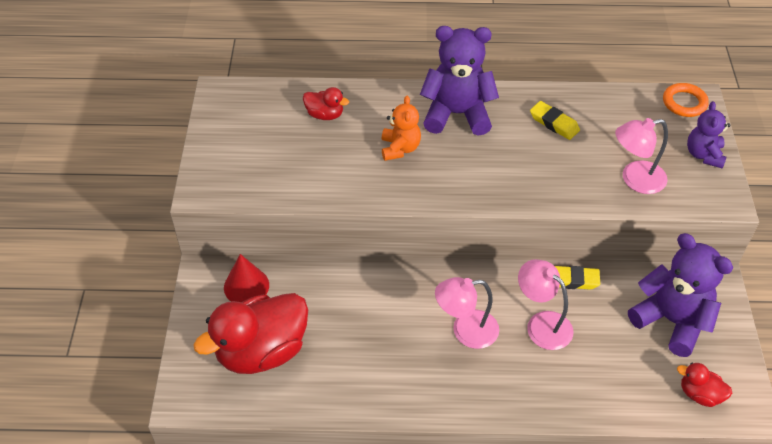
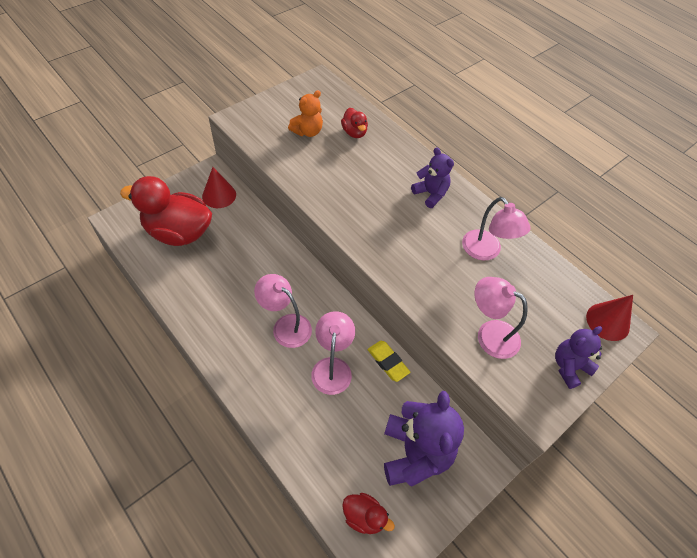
camera: 45 degrees right, 5 degrees up
(400, 148) = (367, 184): orange teddy bear -> orange teddy bear (307, 131)
(457, 114) = (430, 194): purple teddy bear -> purple teddy bear, size x0.58
(554, 123) = (486, 251): yellow eraser -> pink lamp
(684, 103) = (607, 321): orange ring -> red cone
(699, 394) = (364, 517): red duck -> red duck turned 135 degrees clockwise

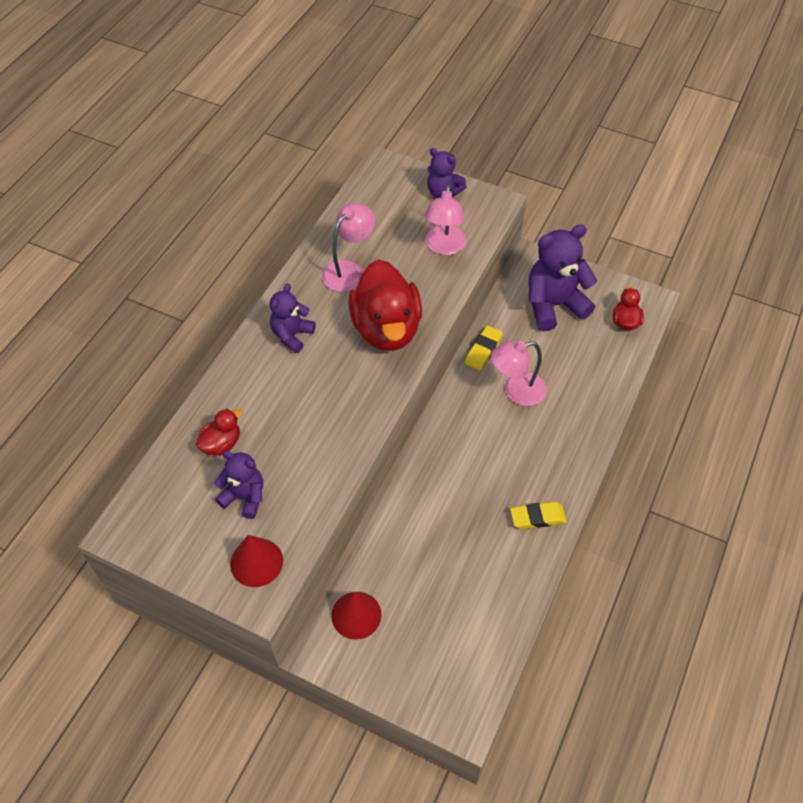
camera: 110 degrees left, 0 degrees up
(179, 232) = (441, 627): red duck -> red duck (386, 329)
(213, 324) = (537, 517): none -> yellow eraser
(285, 325) = (497, 449): pink lamp -> none
(307, 131) = (244, 497): orange teddy bear -> purple teddy bear
(607, 321) = (381, 175): red cone -> red cone (256, 562)

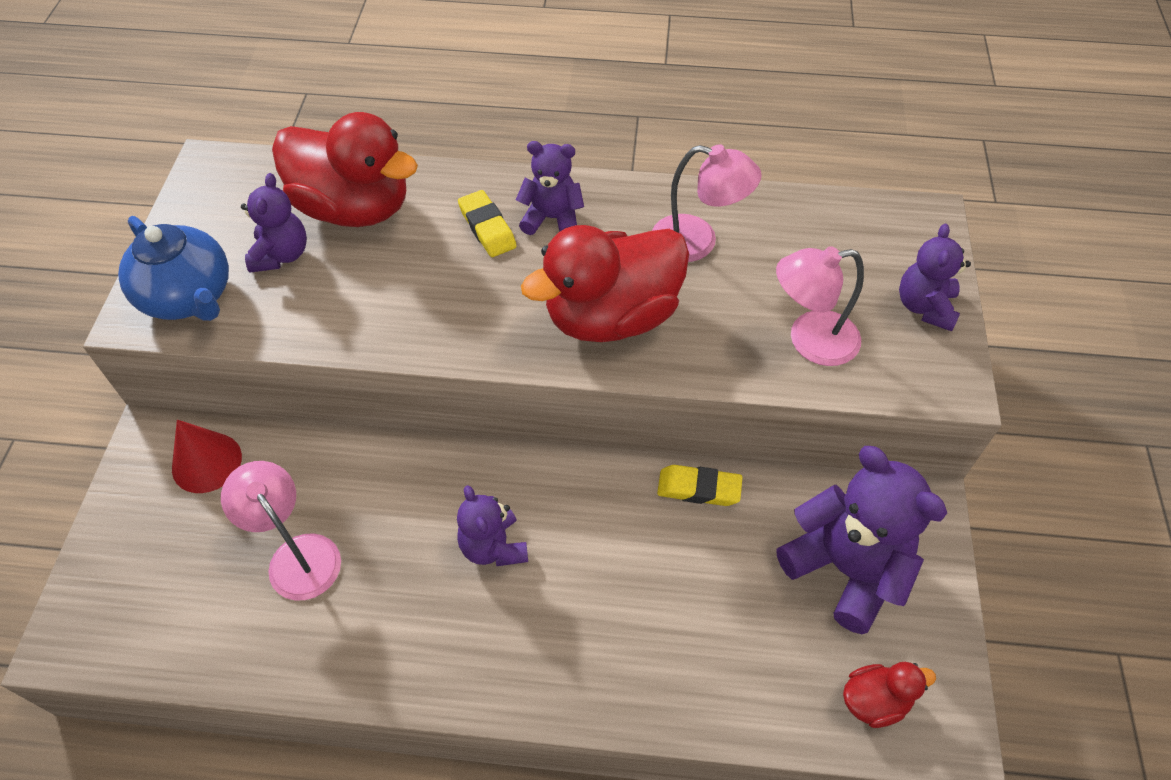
camera: 70 degrees right, 0 degrees up
(221, 444) = (354, 208): red duck -> red duck, size x2.16
(256, 562) = (189, 297): red cone -> blue teapot
(483, 460) = (493, 546): none -> purple teddy bear
(516, 391) = (641, 558): pink lamp -> pink lamp (297, 555)
(537, 517) = (415, 654): yellow eraser -> yellow eraser (487, 228)

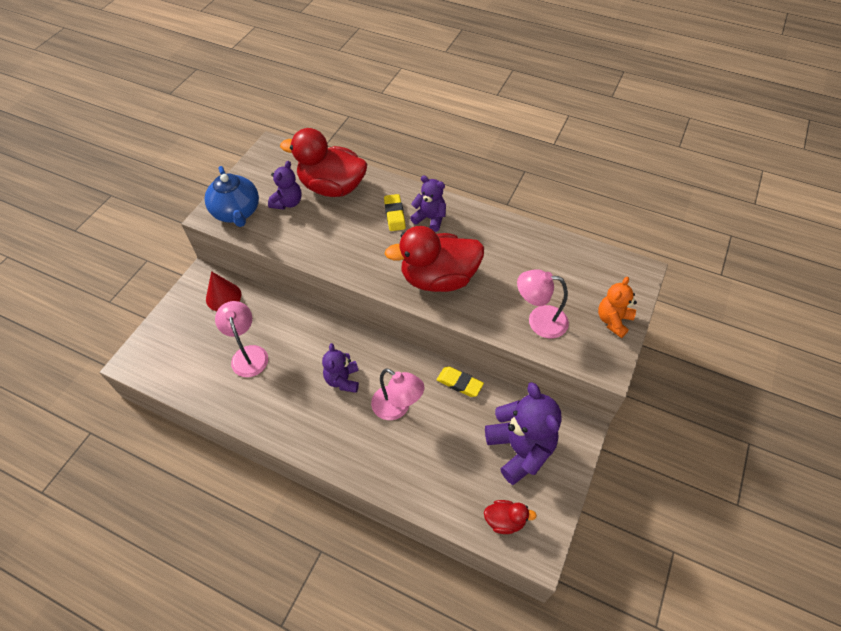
camera: 20 degrees right, 0 degrees up
(354, 208) = (332, 187): red duck -> red duck turned 150 degrees clockwise
(697, 242) = (502, 251): pink lamp -> pink lamp (397, 408)
(924, 307) = (613, 320): purple teddy bear -> orange teddy bear

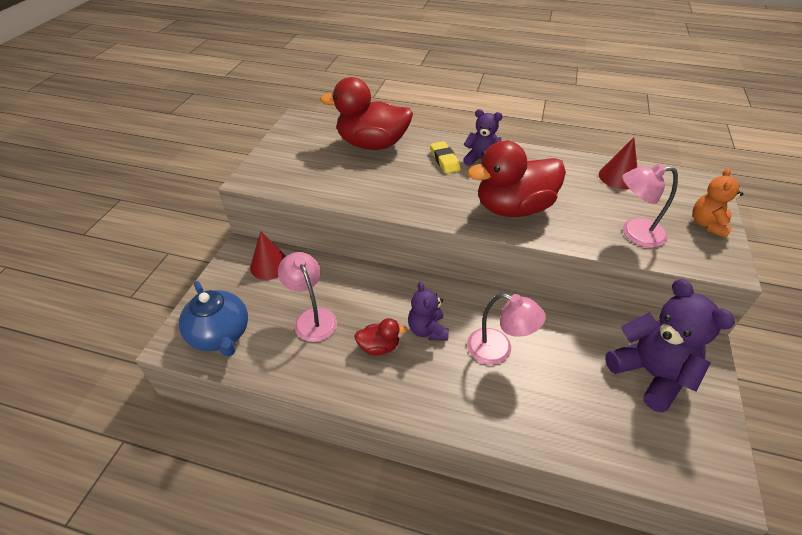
camera: 10 degrees left, 10 degrees down
(237, 212) = (278, 173): blue teapot -> blue teapot (220, 335)
(288, 202) = (330, 160): purple teddy bear -> none
(459, 383) = (555, 316): yellow eraser -> none
(505, 520) = (670, 455): red duck -> red duck (379, 347)
(554, 255) = (618, 177): none -> red cone

